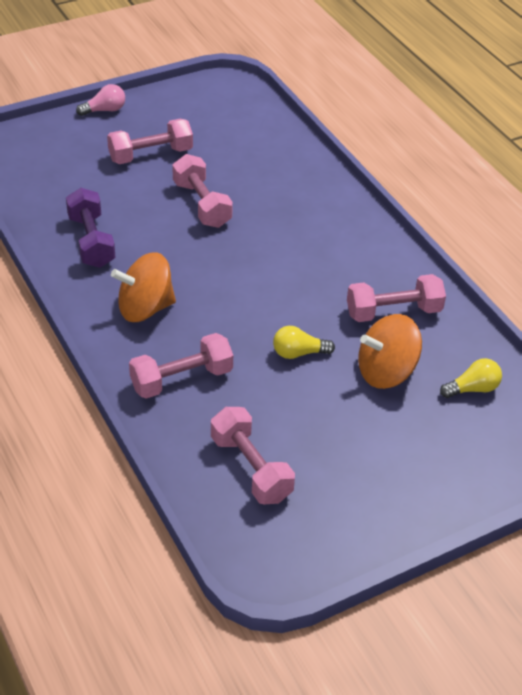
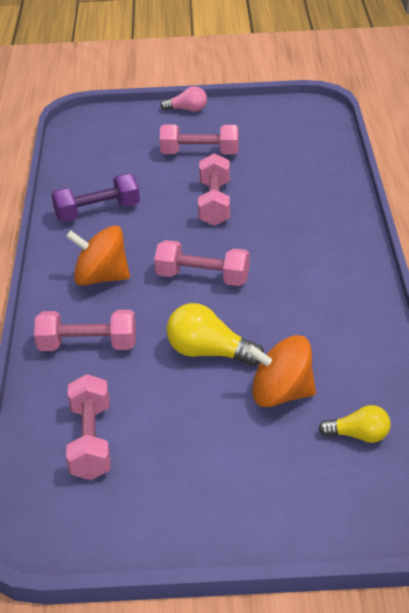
camera: 30 degrees right, 5 degrees down
(91, 241) = (97, 211): purple dumbbell -> purple dumbbell turned 60 degrees clockwise
(299, 353) = (209, 352): yellow light bulb -> yellow light bulb, size x1.57
(393, 312) = (328, 341): pink dumbbell -> pink dumbbell (202, 277)

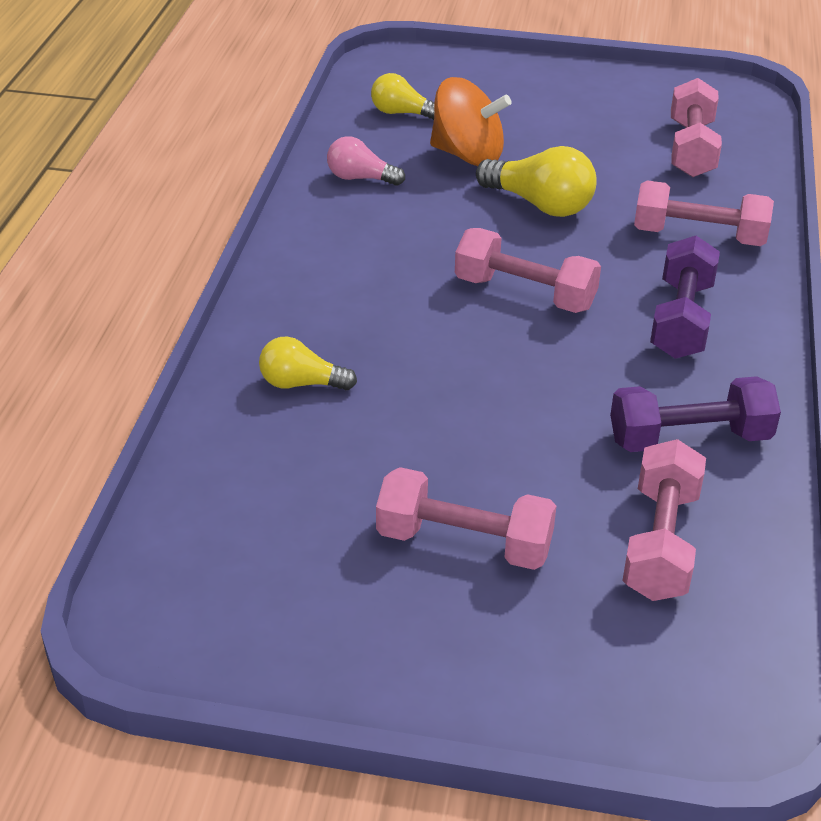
camera: 170 degrees left, 0 degrees up
(101, 277) = (681, 320): orange spinning top -> purple dumbbell
(187, 110) = (457, 699): pink light bulb -> pink light bulb (360, 178)
(214, 203) = (469, 415): pink dumbbell -> pink dumbbell (660, 543)
(310, 203) = (301, 383): none -> yellow light bulb

